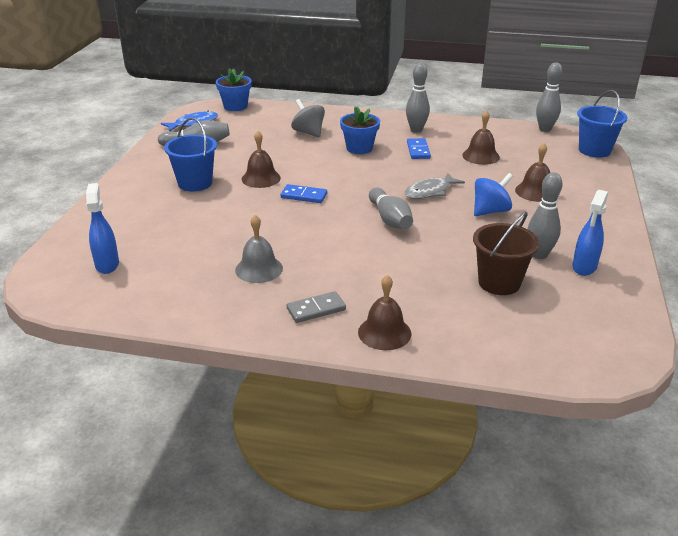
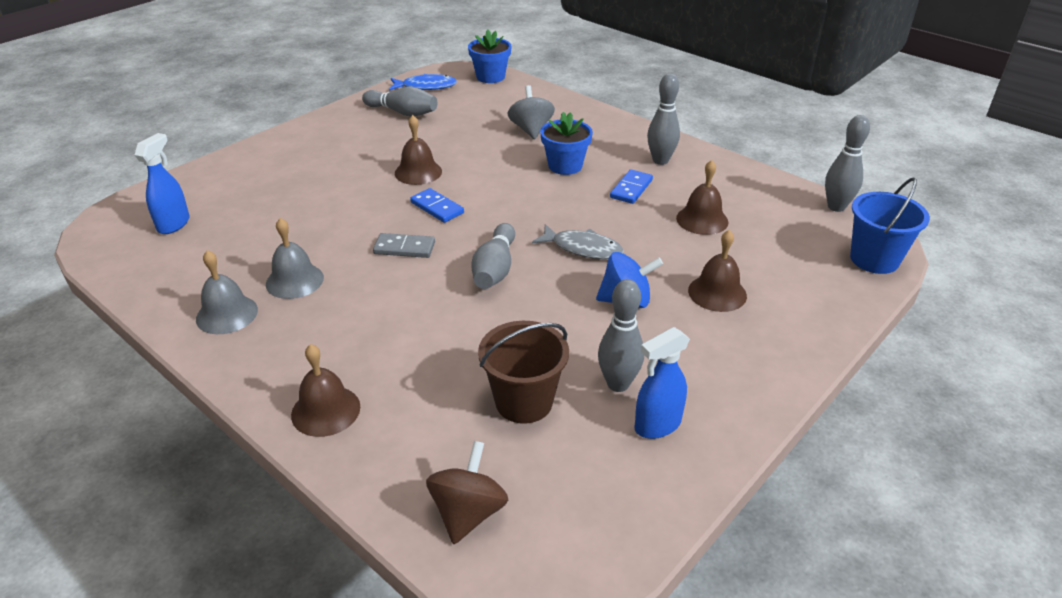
camera: 30 degrees right, 5 degrees up
(195, 183) = (349, 158): blue bucket -> none
(235, 305) = (227, 314): none -> grey bell
(316, 309) = (293, 351): grey domino -> grey domino (404, 248)
(430, 191) = (582, 248): grey fish -> grey fish turned 150 degrees counterclockwise
(539, 348) = (468, 513): none -> brown spinning top

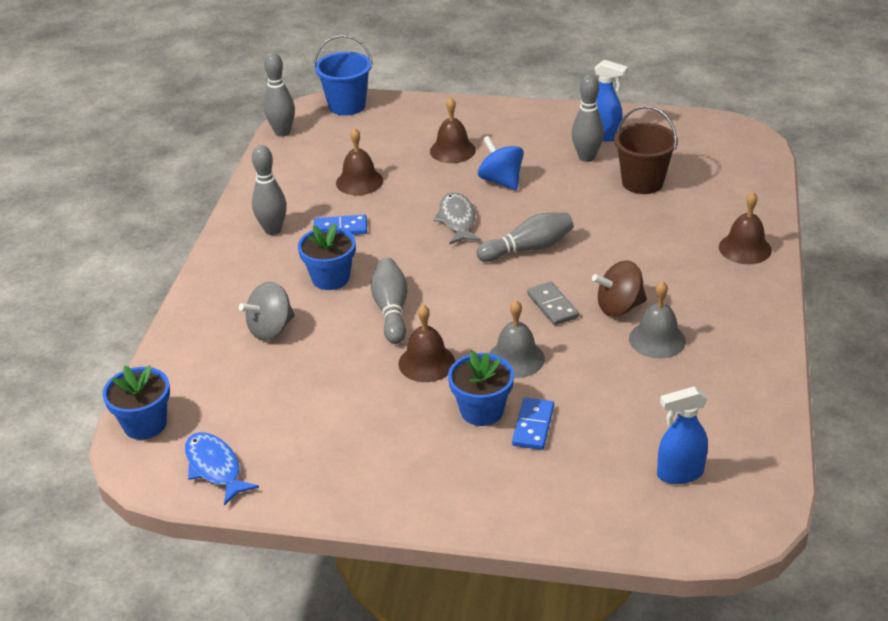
camera: 120 degrees left, 0 degrees up
(227, 314) = (732, 349): grey bell -> grey bell (516, 358)
(343, 175) = (482, 410): none -> blue flower pot
(402, 112) = (304, 448): grey bowling pin -> grey bowling pin (391, 310)
(437, 208) = (476, 319): blue domino -> blue domino (533, 426)
(468, 513) = (738, 167): brown spinning top -> brown spinning top (619, 307)

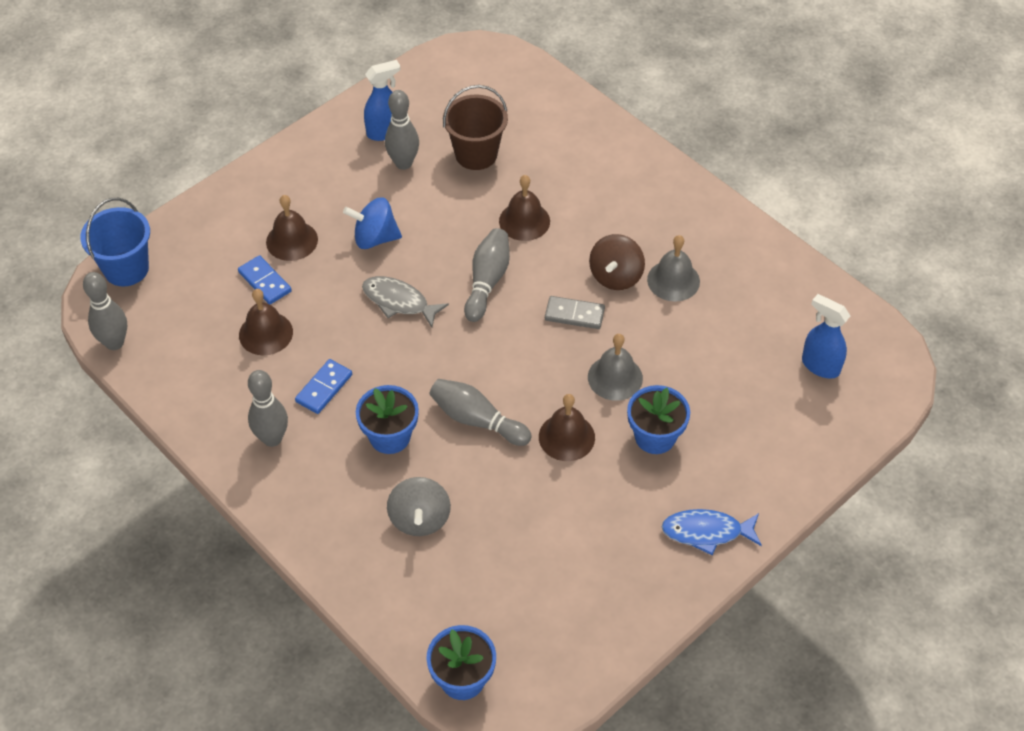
camera: 55 degrees left, 15 degrees up
(215, 468) = (565, 653): blue fish -> blue fish (707, 532)
(533, 426) = (699, 416): blue domino -> blue domino (264, 282)
(679, 473) = (820, 366): blue spray bottle -> blue spray bottle turned 105 degrees clockwise
(745, 248) = (620, 157): brown bell -> brown bell (524, 221)

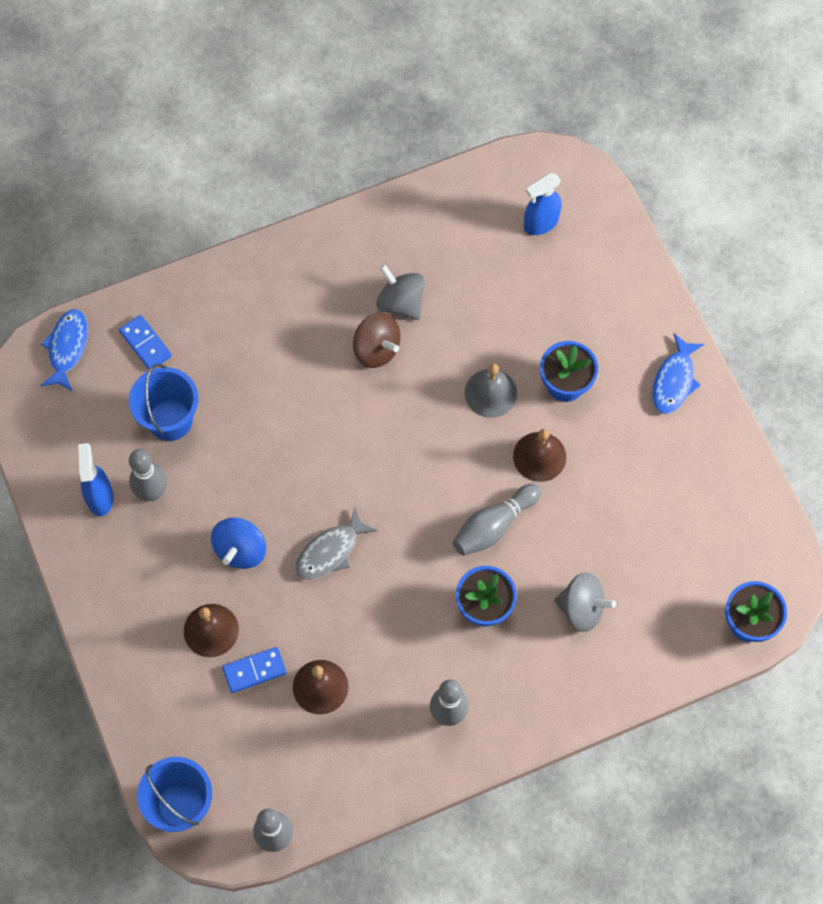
camera: 70 degrees left, 15 degrees up
(324, 388) = (407, 650): blue domino -> blue domino (145, 344)
(476, 154) = (170, 420): brown bucket -> blue bucket
(487, 281) = (337, 464): grey bowling pin -> none
(510, 70) = (67, 348): none -> blue fish
(524, 221) = (276, 405): brown bell -> none
(574, 314) = (407, 401): grey domino -> none
(673, 280) = (401, 302): grey bell -> grey spinning top

